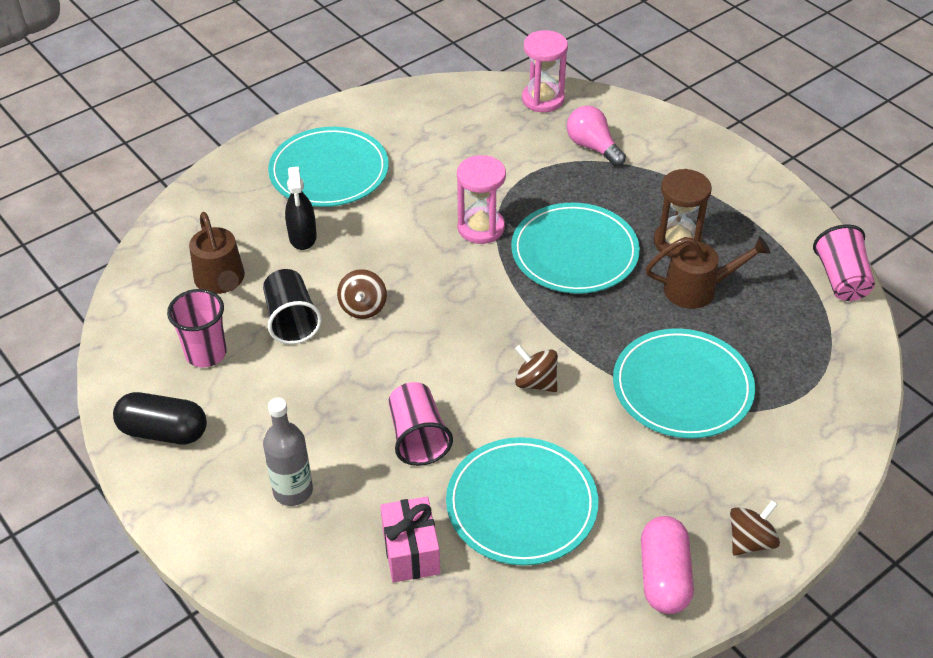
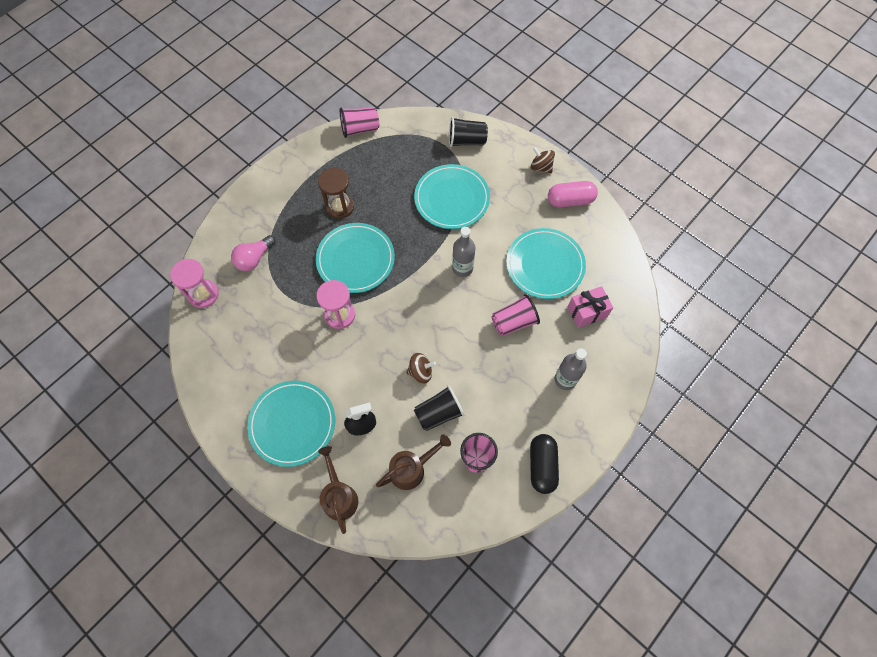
camera: 100 degrees left, 20 degrees up
(536, 382) = (462, 268): brown spinning top -> grey bottle
(698, 289) = (377, 194): brown watering can -> brown watering can (339, 496)
(816, 427) = (466, 141): none -> black cup

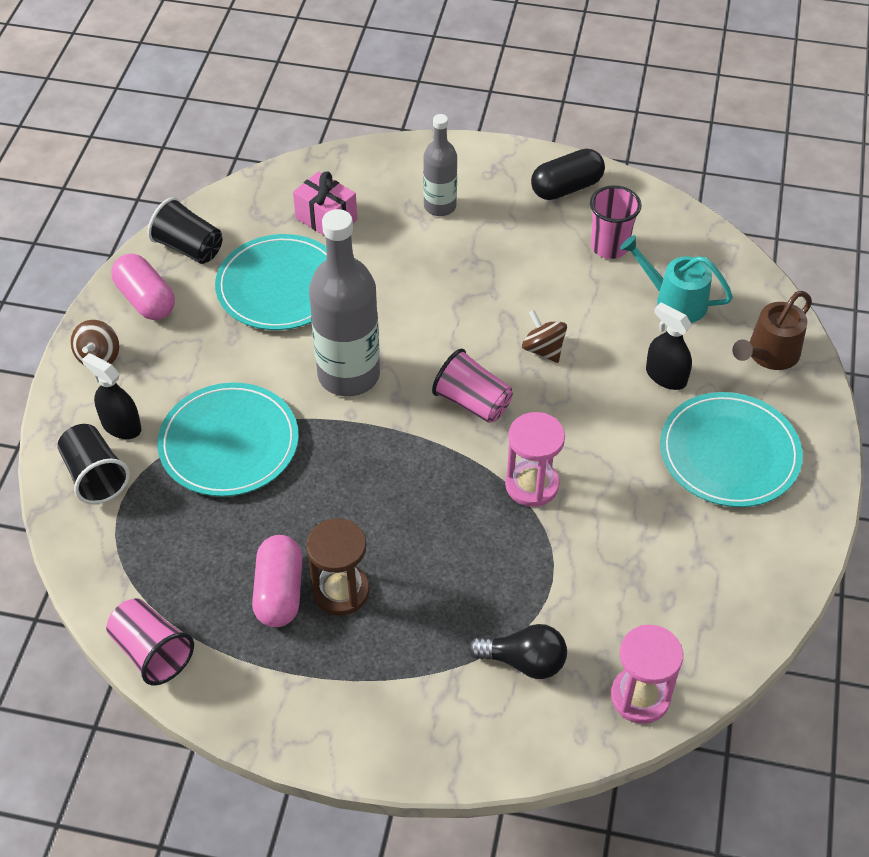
camera: 120 degrees left, 15 degrees down
(254, 258) = (524, 661): pink light bulb -> black light bulb
(355, 259) = (425, 515): turquoise plate -> none
(356, 184) = (279, 592): none -> pink capsule
(412, 468) = (674, 301): brown watering can -> turquoise watering can
(439, 413) = (583, 306): black cup -> black cup (189, 248)
(462, 268) = (348, 375): grey bottle -> grey bottle, size x1.74
(490, 160) = (121, 426): none -> black spray bottle
(513, 322) = (395, 285): pink cup -> pink cup (472, 402)

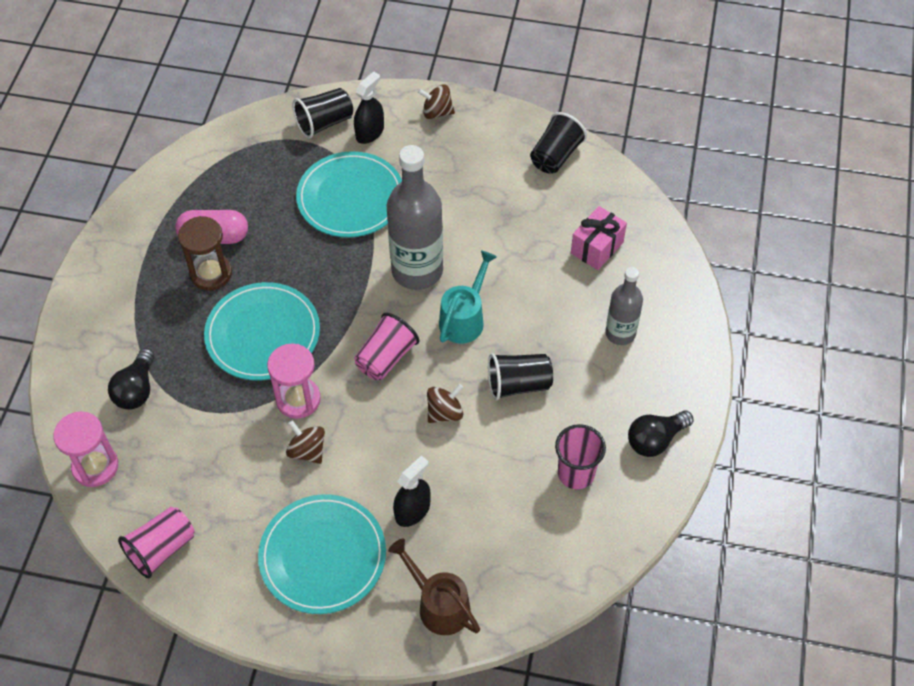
camera: 90 degrees right, 5 degrees up
(146, 300) = (496, 134): pink capsule -> none
(152, 652) = (175, 169): pink cup -> pink cup (161, 549)
(280, 286) = (514, 219): turquoise plate -> turquoise plate (263, 334)
(505, 288) = (518, 385): none -> black cup
(566, 188) = (655, 440): black capsule -> black light bulb
(600, 473) = (307, 451): none -> brown spinning top
(674, 301) = (506, 525): turquoise watering can -> turquoise watering can (464, 318)

